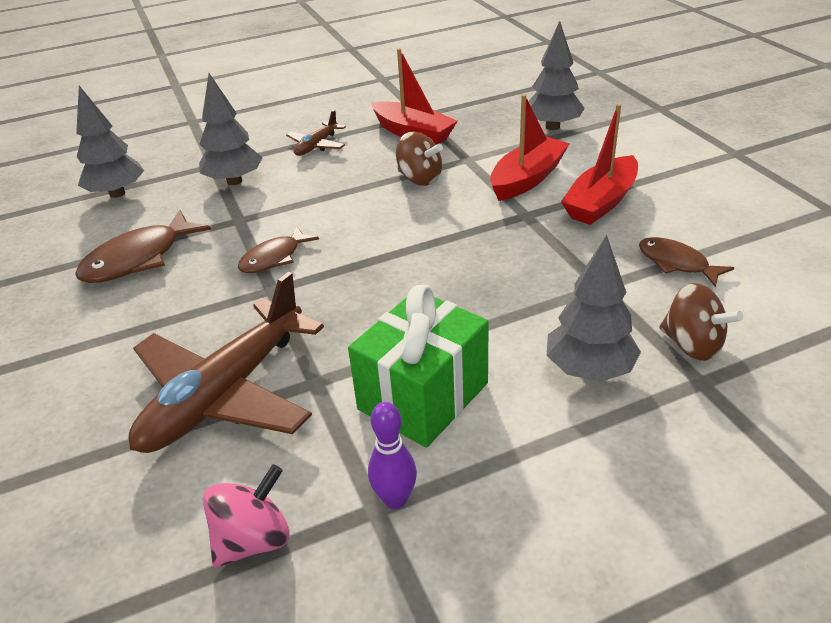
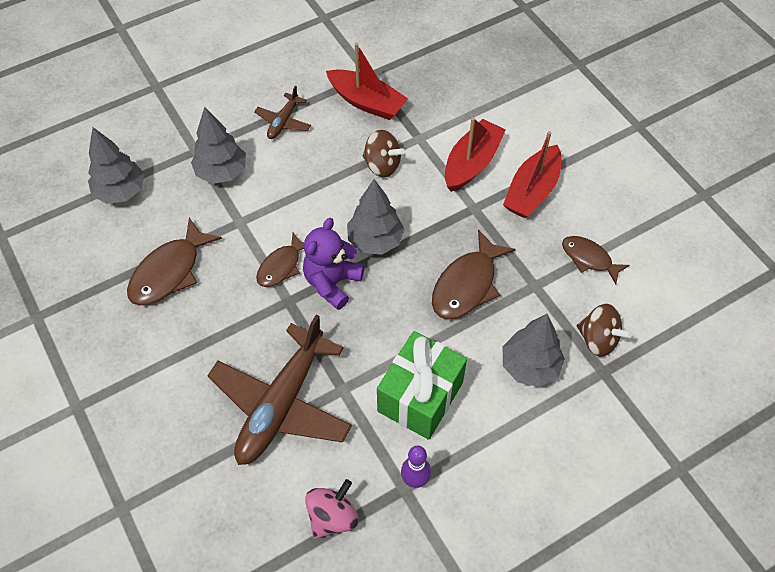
camera: 10 degrees left, 20 degrees up
(332, 274) = (332, 282): none -> purple teddy bear
(508, 282) = (467, 285): none -> brown fish
(552, 127) = (488, 91): grey tree -> grey tree (375, 241)

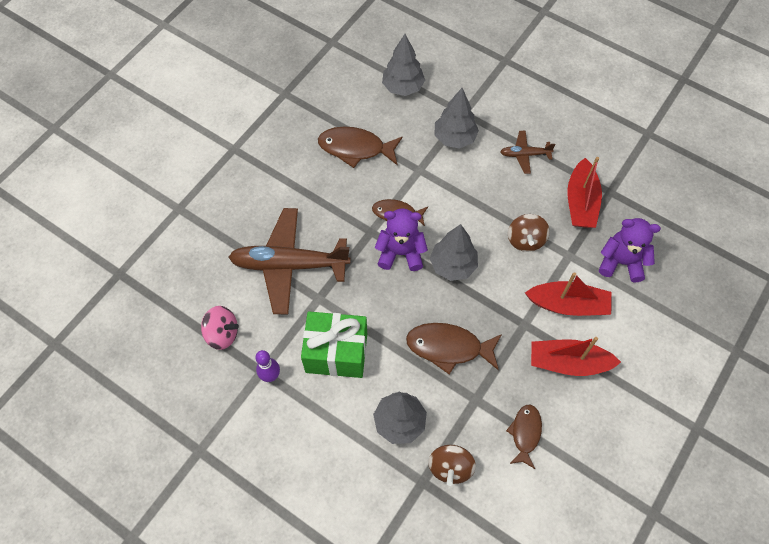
camera: 65 degrees right, 5 degrees up
(449, 102) = (621, 262): none -> purple teddy bear

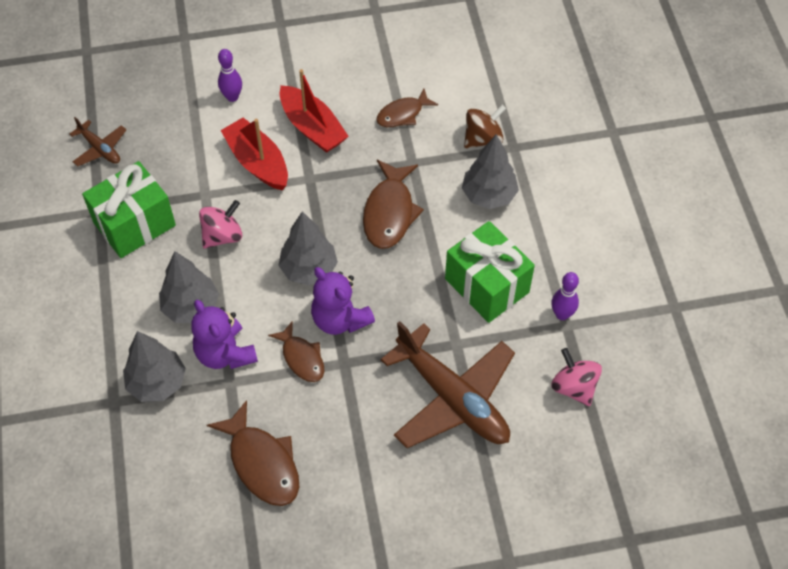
camera: 135 degrees left, 5 degrees down
(403, 87) = (132, 490): grey tree -> grey tree (191, 307)
(449, 347) = (390, 212): brown fish -> brown fish turned 45 degrees clockwise
(524, 154) = (119, 307): brown plane -> brown plane (100, 149)
(525, 240) = (222, 236): brown spinning top -> pink spinning top
(581, 202) = (134, 224): red boat -> green gift
(621, 262) = (173, 154): purple teddy bear -> purple teddy bear (225, 353)
(644, 335) = (232, 97): none -> purple bowling pin

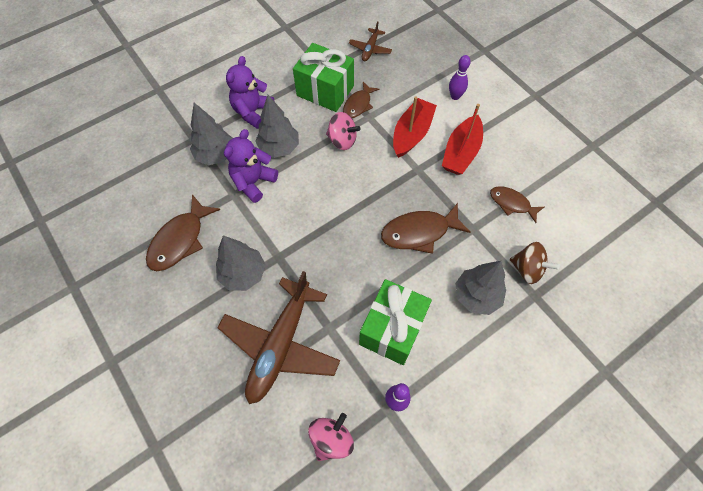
camera: 65 degrees right, 5 degrees up
(302, 358) = (270, 228): brown fish -> brown fish (358, 105)
(309, 269) = (343, 202): grey tree -> grey tree (243, 274)
(340, 319) = (312, 239): purple teddy bear -> purple teddy bear (252, 112)

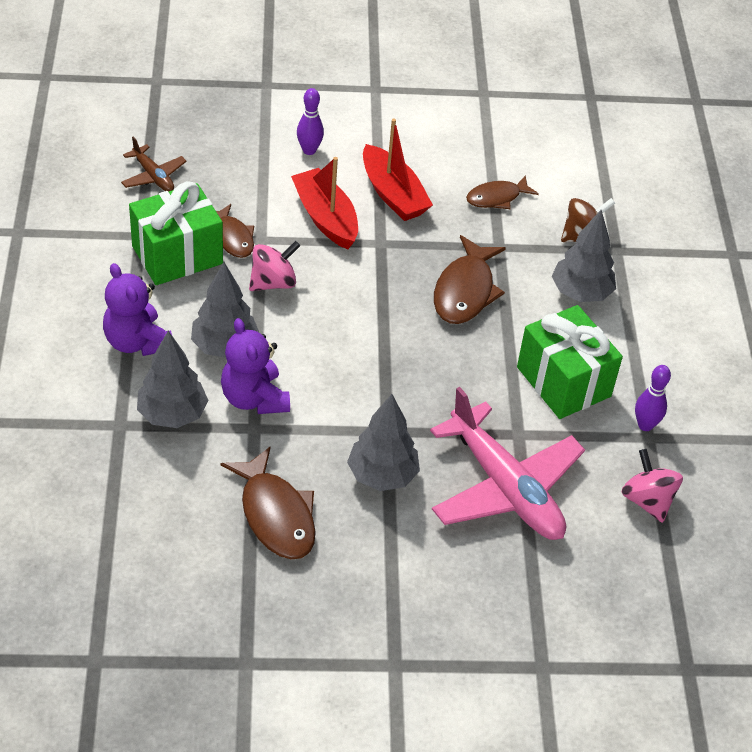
camera: 60 degrees left, 15 degrees down
(280, 345) = (505, 487): brown plane -> pink plane

